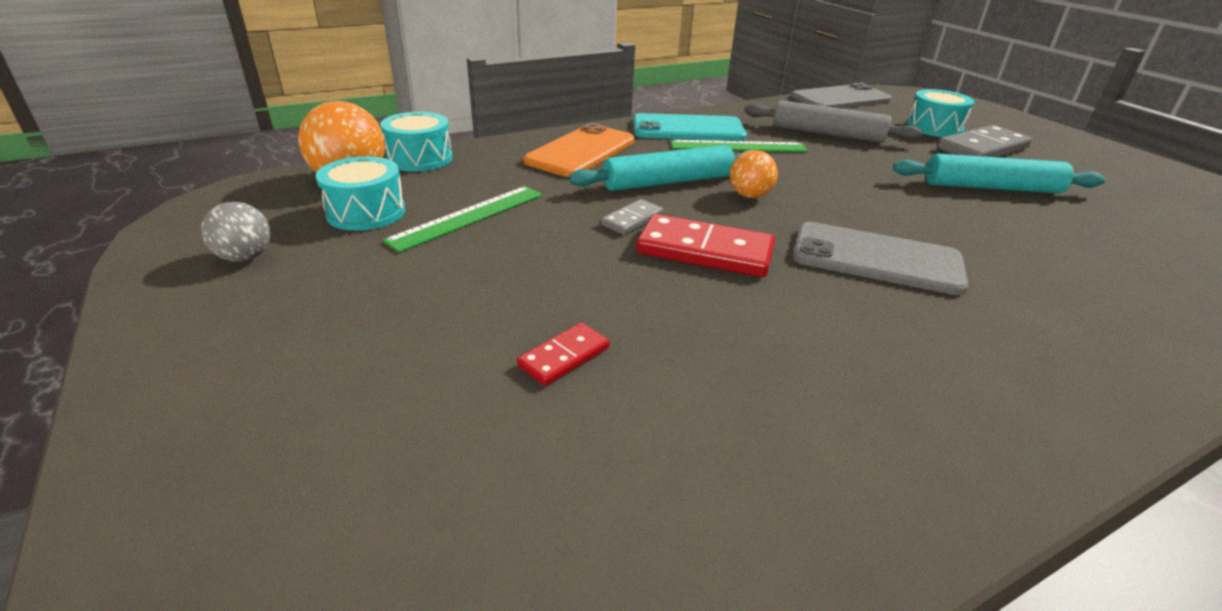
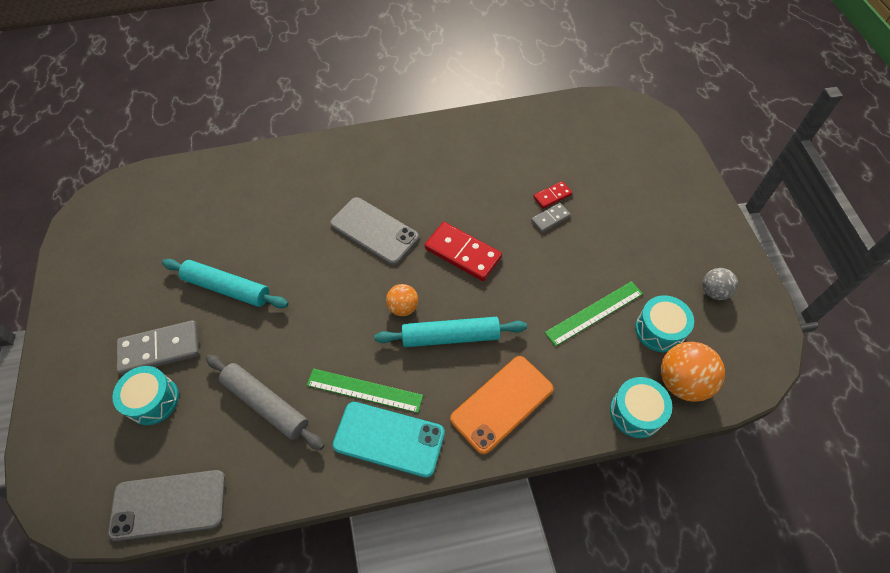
camera: 160 degrees left, 25 degrees up
(632, 220) = (492, 291): grey domino -> grey domino (550, 218)

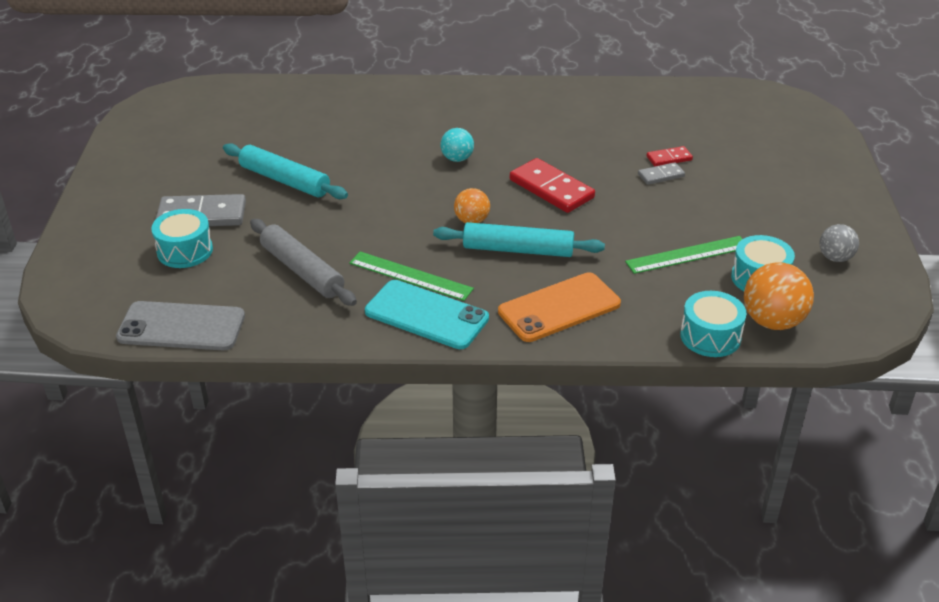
camera: 10 degrees right, 20 degrees down
(374, 230) = (457, 159): grey phone -> turquoise ball

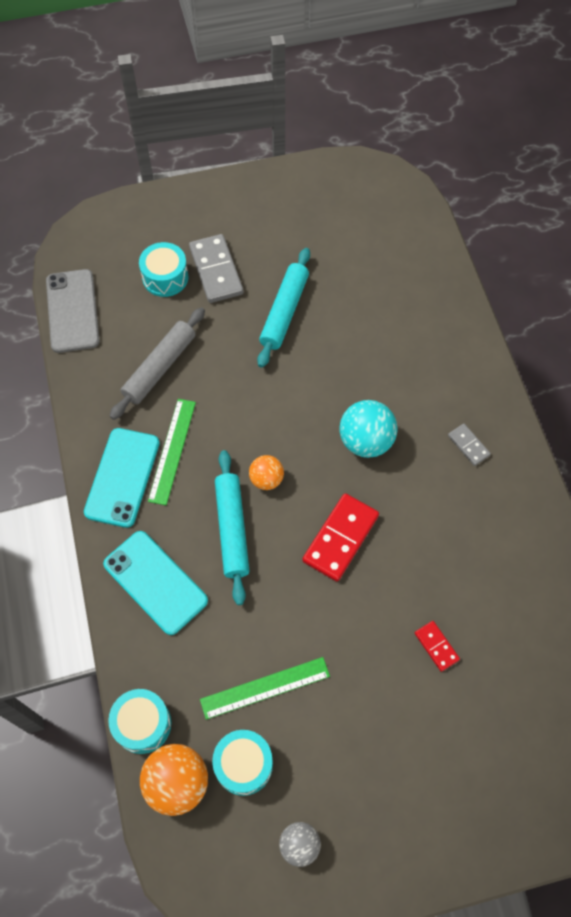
camera: 75 degrees right, 25 degrees up
(457, 159) = (366, 441): turquoise ball -> turquoise ball, size x1.66
(559, 308) = (155, 582): orange phone -> turquoise phone
(661, 175) = (399, 642): grey domino -> grey domino (468, 445)
(687, 254) = (265, 687): green ruler -> green ruler turned 75 degrees counterclockwise

